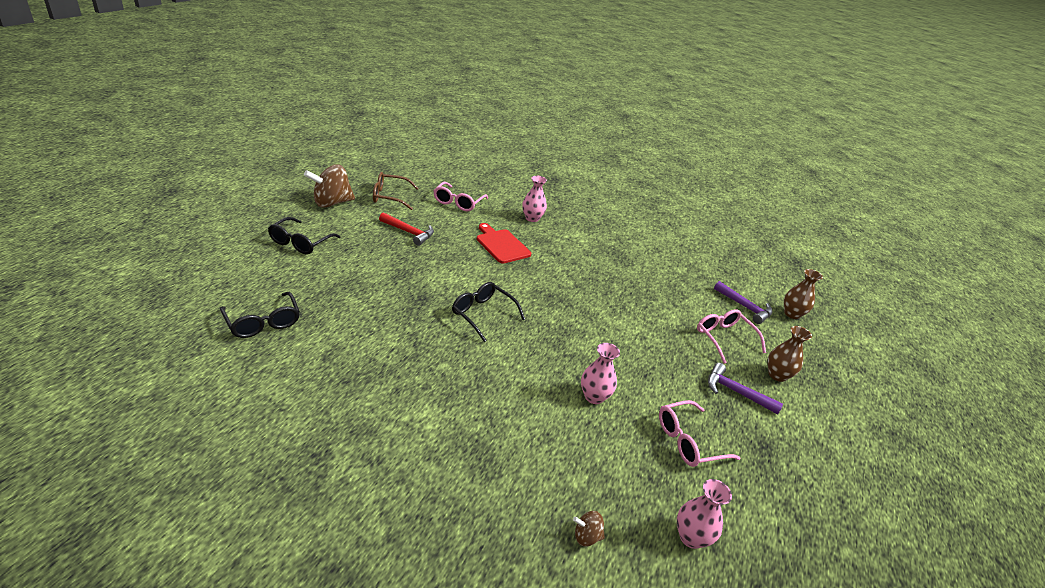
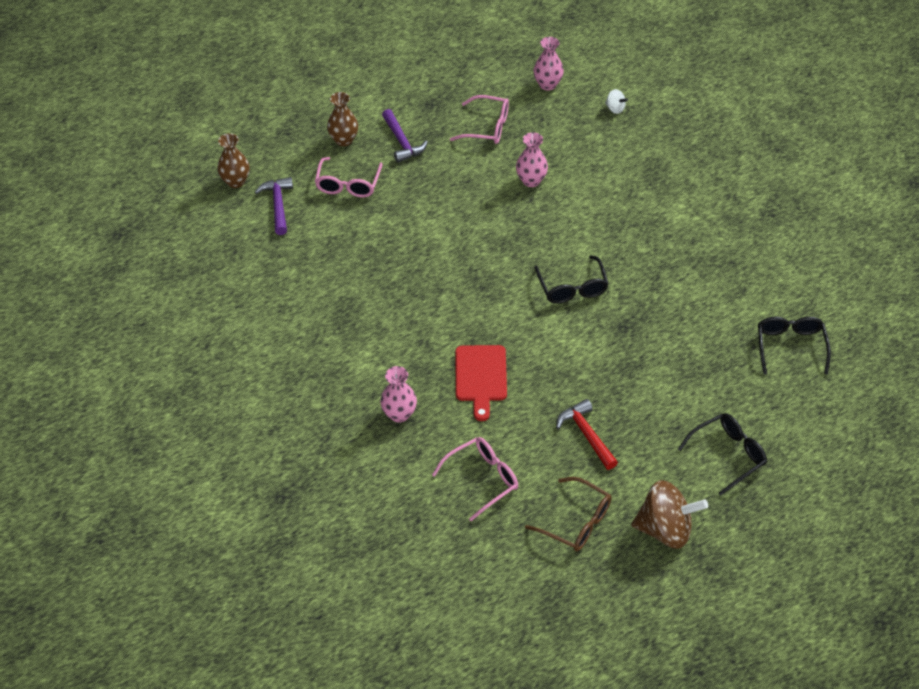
camera: 140 degrees left, 15 degrees up
(586, 536) = (615, 109): brown spinning top -> white spinning top

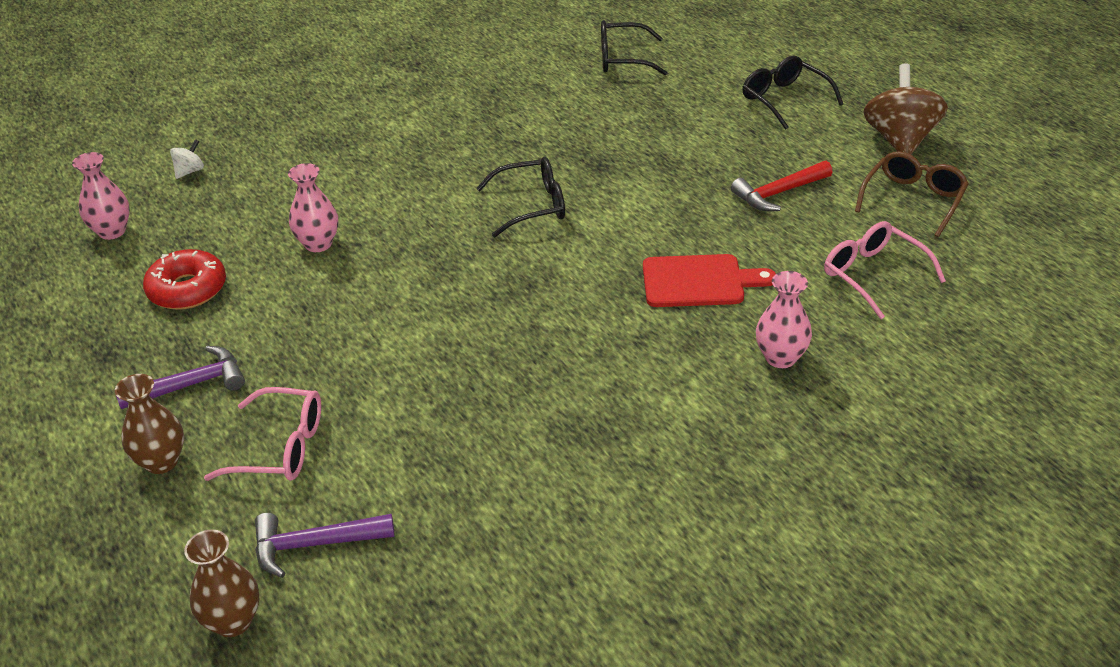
camera: 90 degrees left, 10 degrees down
(487, 127) = (187, 289): pink glasses -> red donut

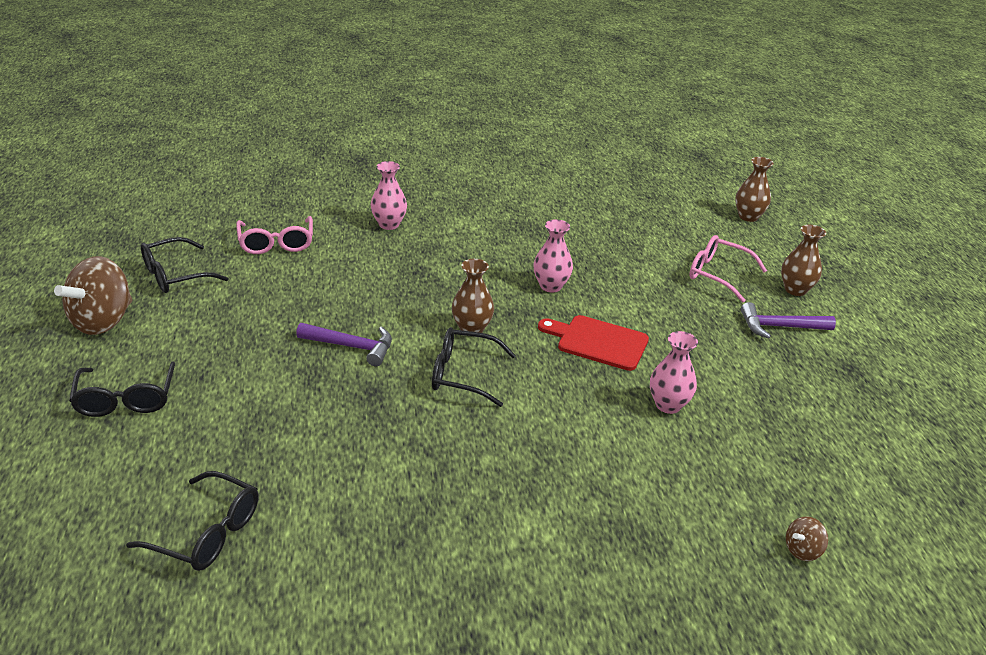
camera: 160 degrees left, 5 degrees down
(112, 231) = (878, 493): pink vase -> pink vase (550, 286)
(187, 289) = (790, 401): red donut -> none
(190, 171) = (802, 550): white spinning top -> brown spinning top
(314, 545) = (703, 230): purple hammer -> purple hammer (352, 347)
(557, 252) = (471, 329): none -> brown vase
(698, 281) = (390, 276): red cutting board -> red cutting board (598, 342)
(778, 193) = (259, 314): red hammer -> none
(913, 200) = (175, 275): brown glasses -> black glasses

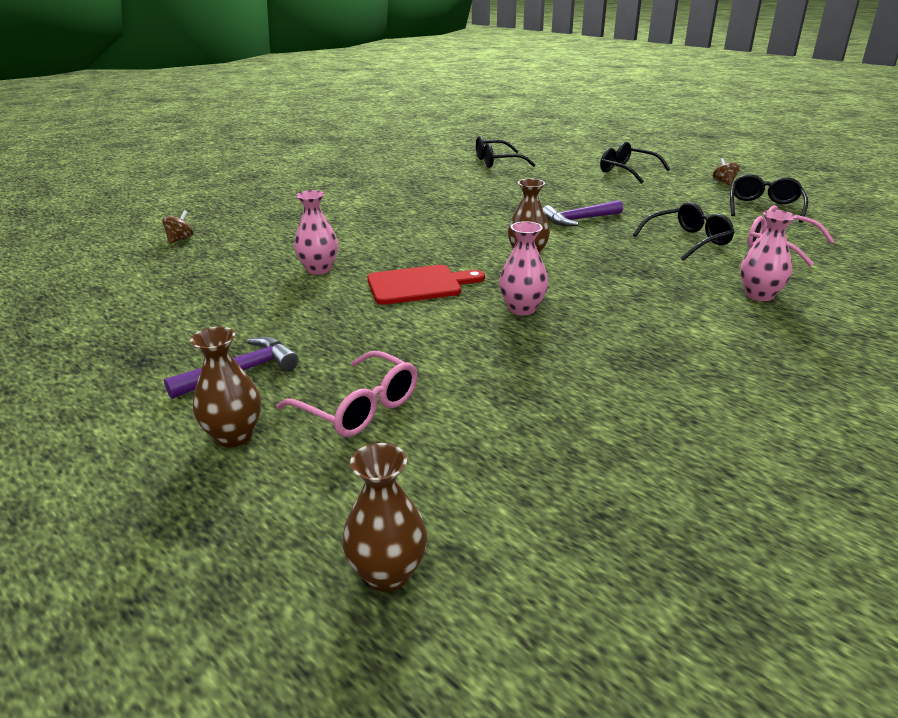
camera: 145 degrees right, 5 degrees down
(102, 321) = (724, 182): brown spinning top -> brown spinning top, size x0.45
(462, 374) = (487, 233): black glasses -> black glasses (688, 241)
(717, 274) = (359, 407): pink glasses -> pink glasses turned 45 degrees clockwise

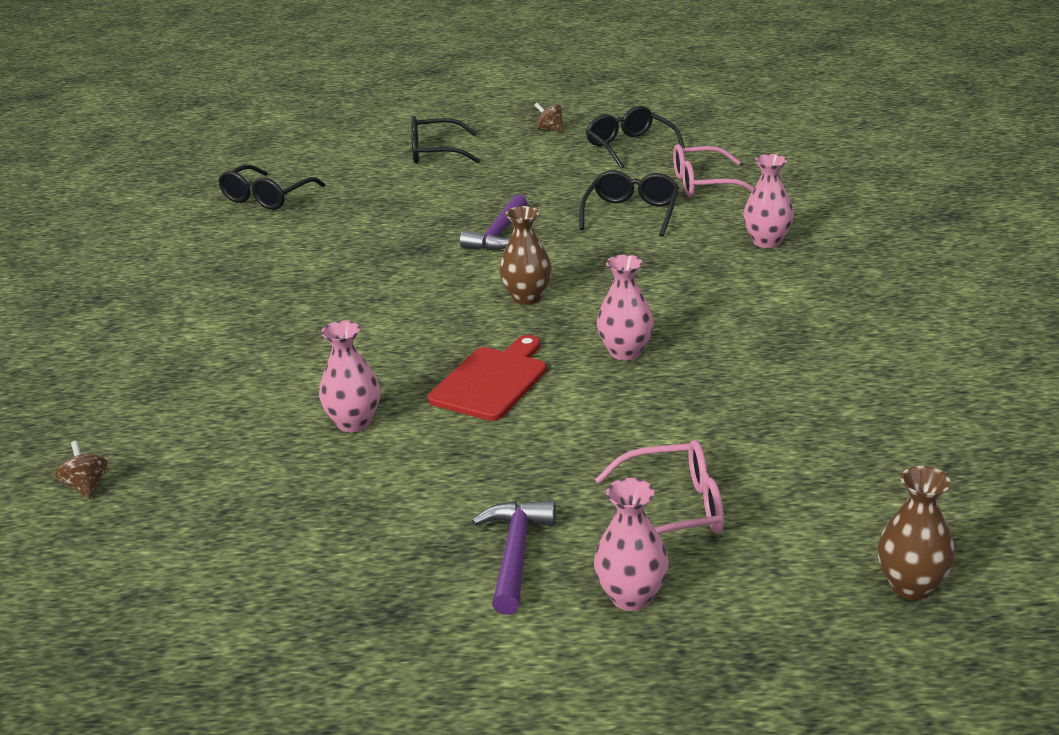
camera: 45 degrees left, 0 degrees up
(234, 436) = (631, 597): brown vase -> pink vase

